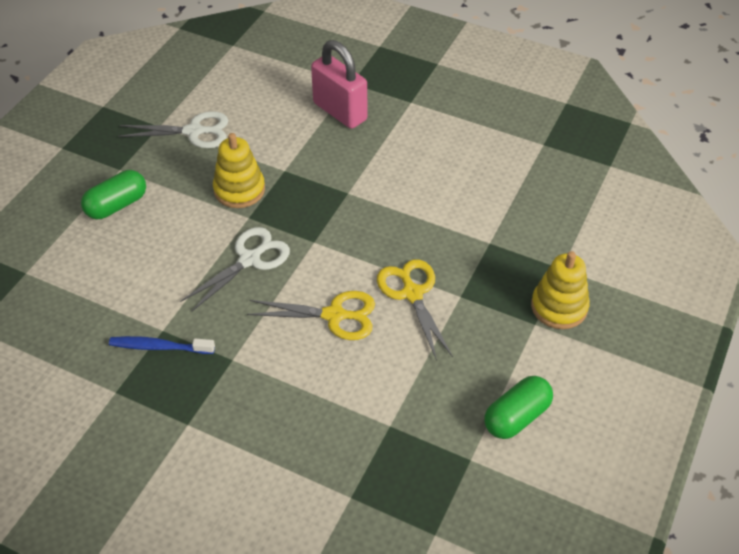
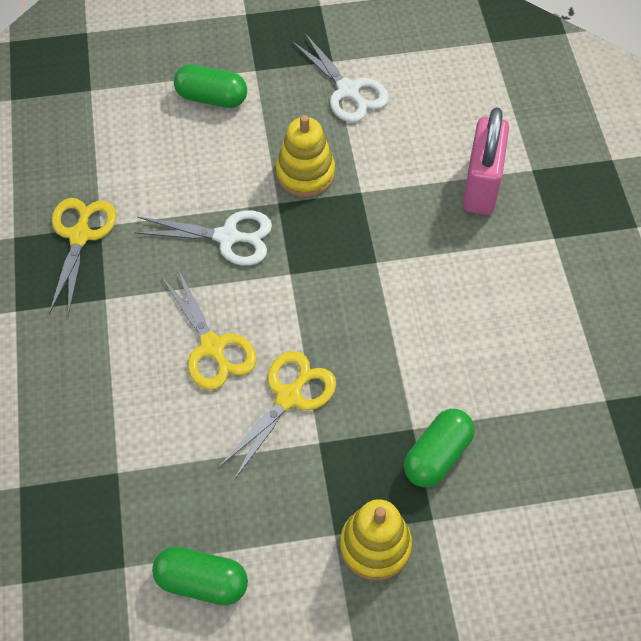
camera: 55 degrees right, 10 degrees up
(159, 347) = (80, 236): blue toothbrush -> yellow scissors
(518, 241) = (437, 455): none -> green capsule

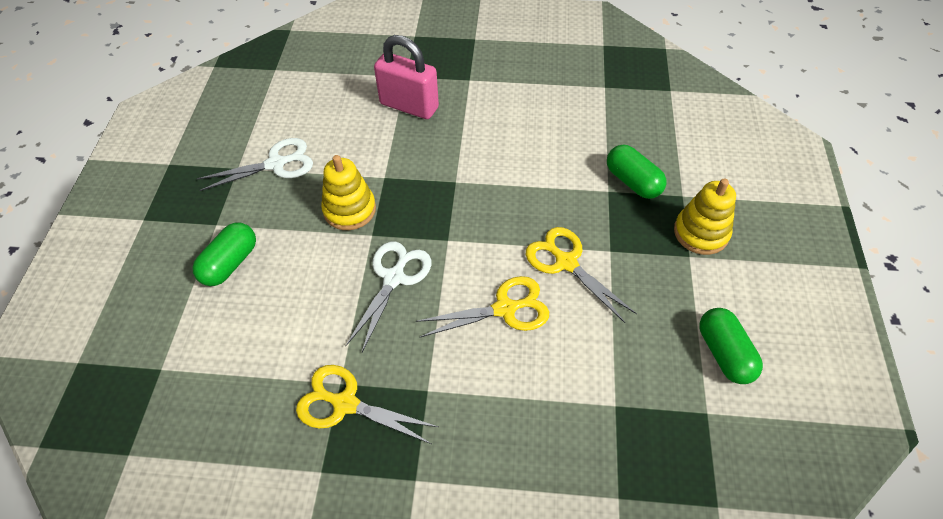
camera: 75 degrees left, 5 degrees down
(202, 581) = (724, 353): green capsule -> green capsule turned 45 degrees counterclockwise

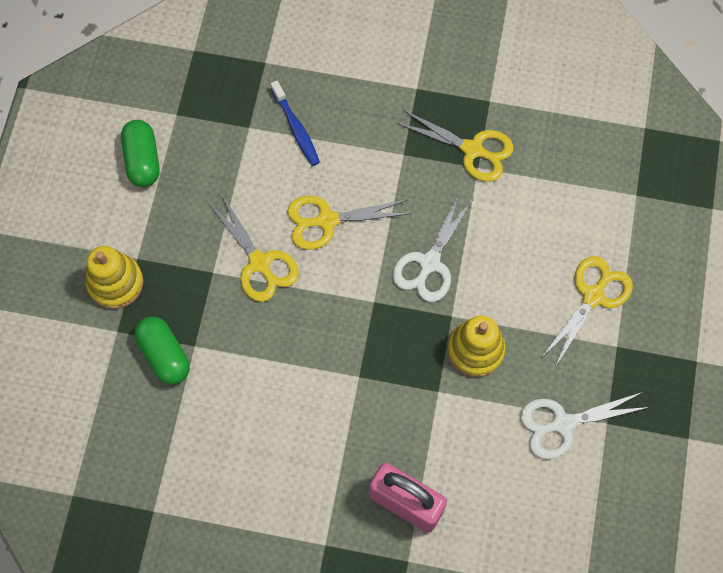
camera: 175 degrees left, 15 degrees up
(230, 263) = (593, 296): green capsule -> yellow scissors
(558, 409) = (296, 128): none -> blue toothbrush

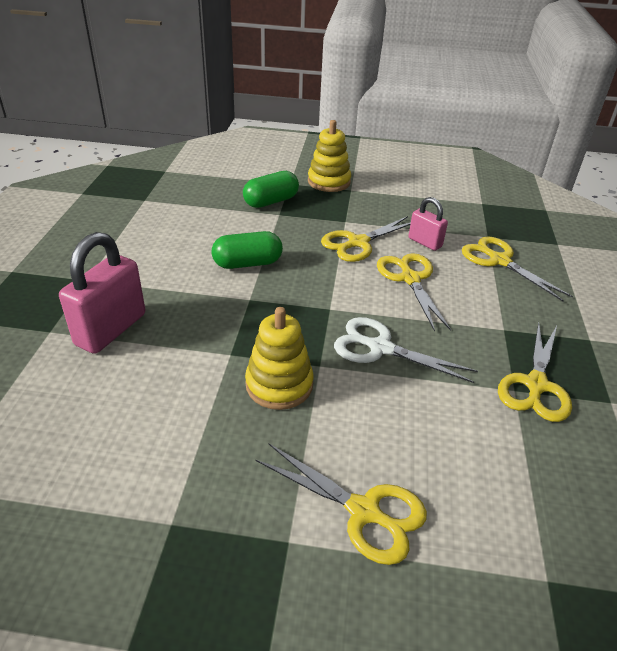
camera: 85 degrees right, 30 degrees down
(143, 160) = (434, 190): green capsule -> green capsule (247, 263)
(260, 194) = (425, 242): none -> pink padlock
(296, 128) = (499, 261): blue toothbrush -> yellow scissors
(562, 424) = (177, 469): white scissors -> none

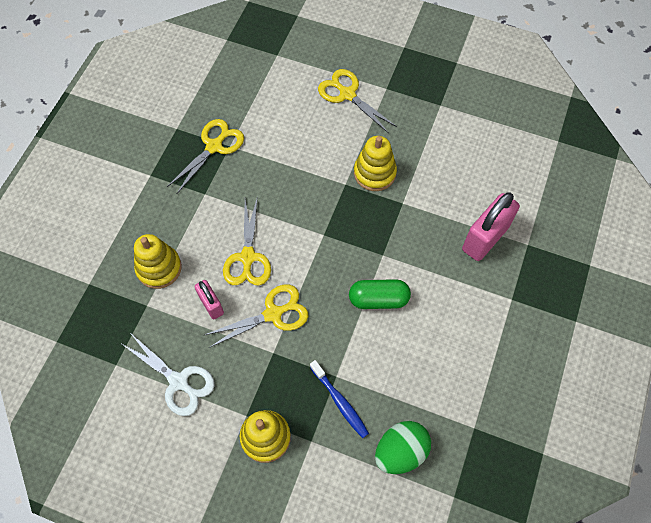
camera: 165 degrees left, 25 degrees up
(211, 184) = (400, 451): none -> green egg
(271, 201) = (340, 402): green capsule -> blue toothbrush
(380, 348) = (300, 191): white scissors -> white scissors (178, 382)
(499, 261) = (159, 268): yellow scissors -> yellow stacking toy

